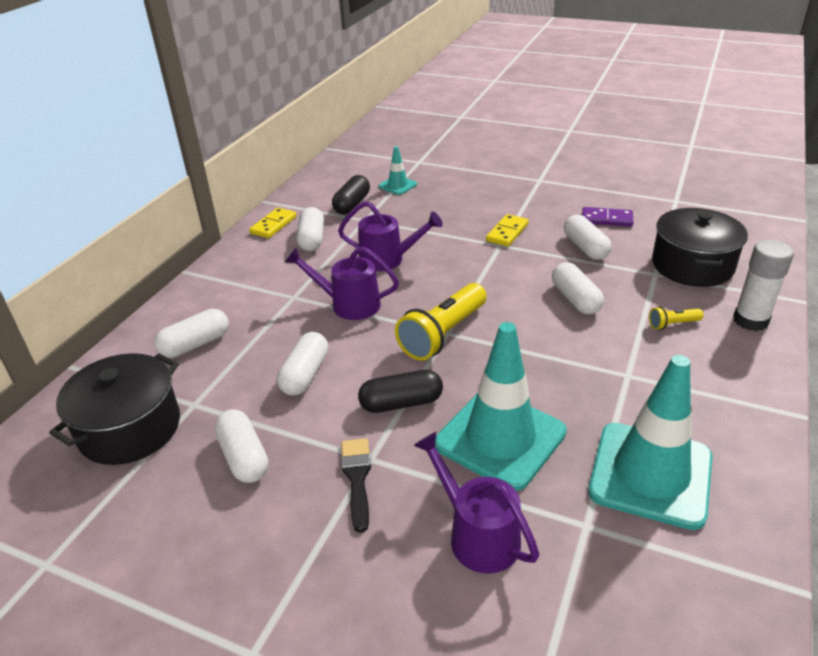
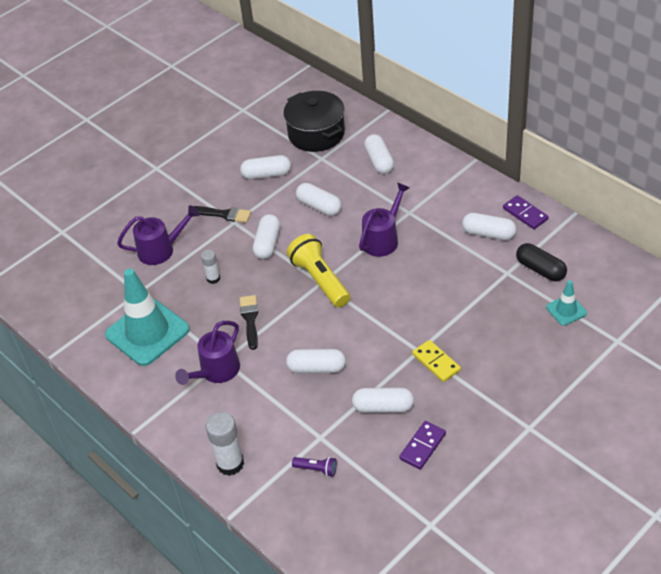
camera: 115 degrees right, 10 degrees up
(273, 225) = (525, 214): yellow domino -> purple domino
(388, 259) = (432, 273): purple watering can -> purple watering can (216, 372)
(401, 403) = (267, 244): black capsule -> white capsule
(500, 438) = (213, 278): turquoise traffic cone -> white glue stick
(547, 373) = (250, 319): none -> black brush
(672, 324) = (255, 412): yellow flashlight -> none
(692, 265) = (316, 469): black pot -> purple flashlight

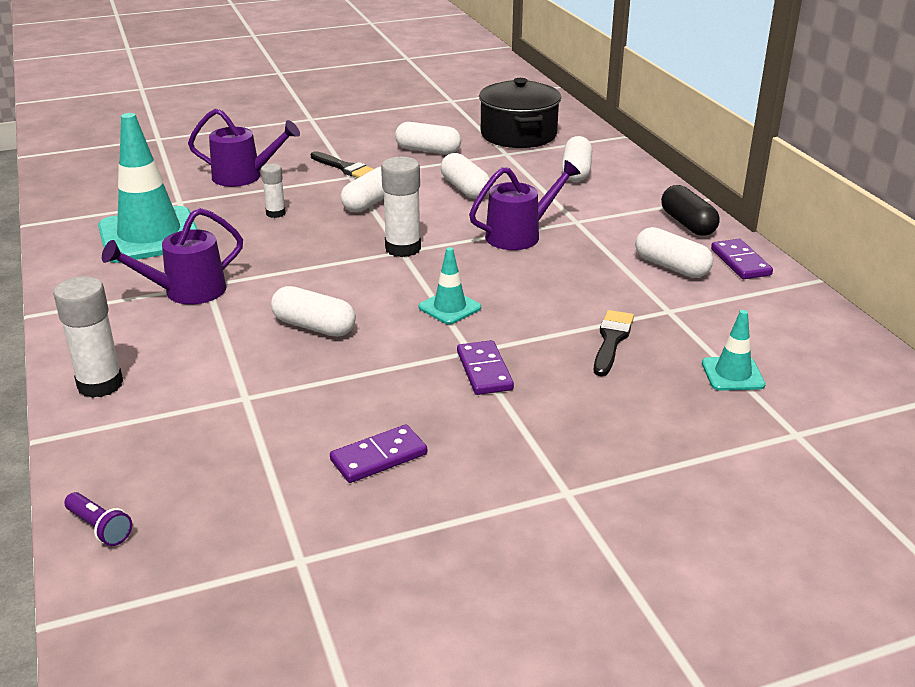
camera: 20 degrees right, 15 degrees down
(250, 319) = (280, 258): black brush -> black brush (611, 340)
(316, 469) = (203, 430): purple flashlight -> purple flashlight (100, 528)
(320, 280) = (403, 248): yellow flashlight -> white glue stick
(383, 407) = (363, 394): white capsule -> none
(384, 320) = (449, 307): none -> turquoise traffic cone
(436, 362) = (484, 371): yellow domino -> purple domino
(540, 269) = (723, 321): black capsule -> black capsule (688, 224)

